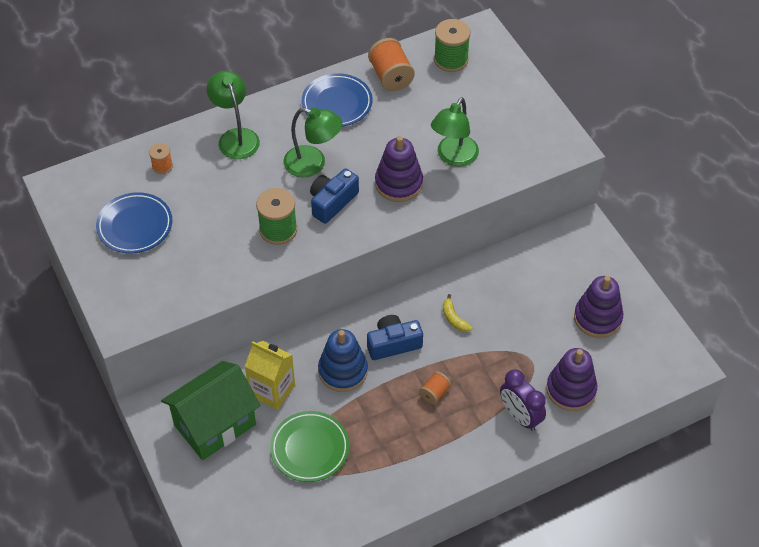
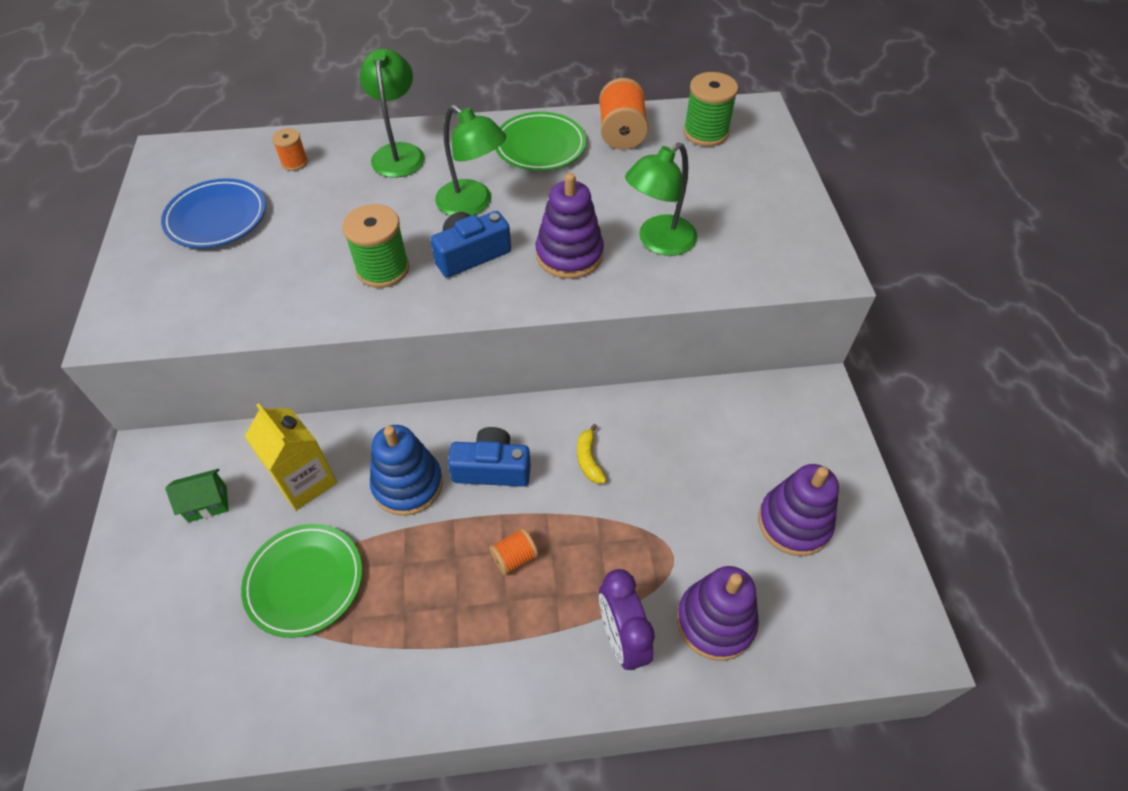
camera: 20 degrees right, 0 degrees up
(215, 425) = (207, 503): green house -> green house, size x0.43
(337, 103) = (540, 146): blue plate -> green plate

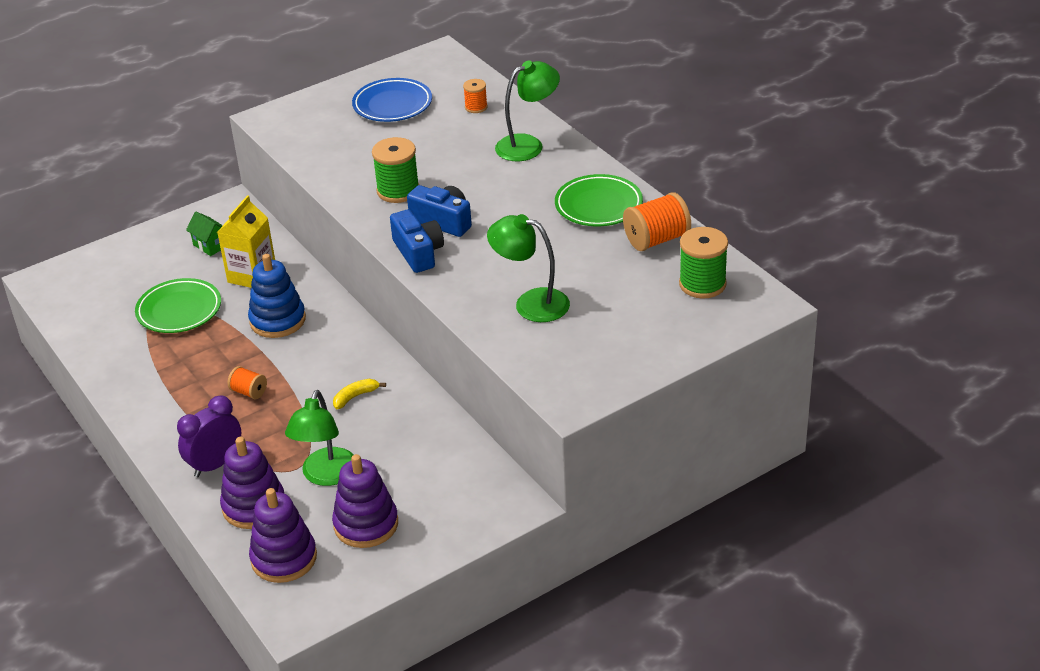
camera: 65 degrees right, 15 degrees down
(473, 204) = (499, 201): green lamp -> green lamp (326, 476)
(492, 469) = (316, 353): blue camera -> blue camera (418, 252)
(569, 255) = (480, 265): purple stacking toy -> purple stacking toy (284, 558)

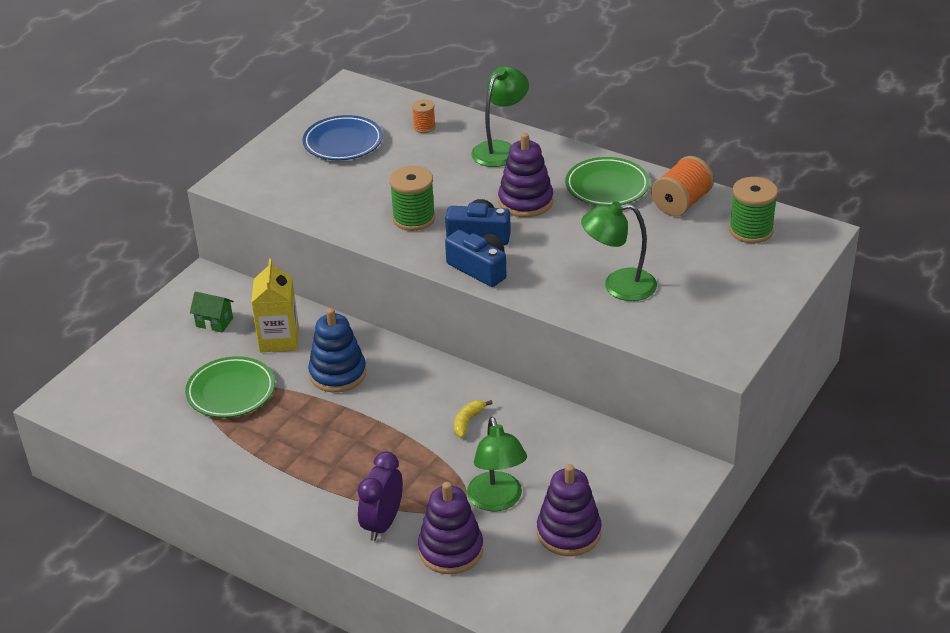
camera: 25 degrees left, 0 degrees up
(249, 392) = (362, 447): orange spool -> none
(284, 558) = (517, 587): purple stacking toy -> purple stacking toy (525, 201)

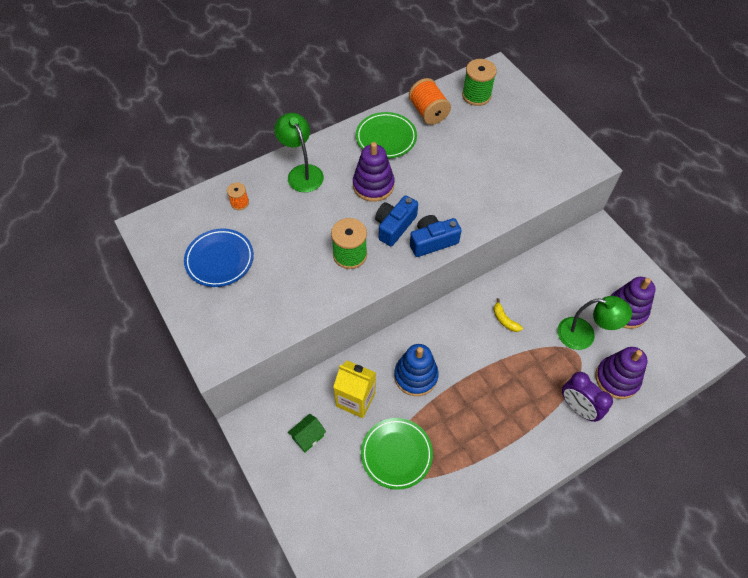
camera: 65 degrees left, 20 degrees up
(618, 286) = (494, 179): green lamp -> none

